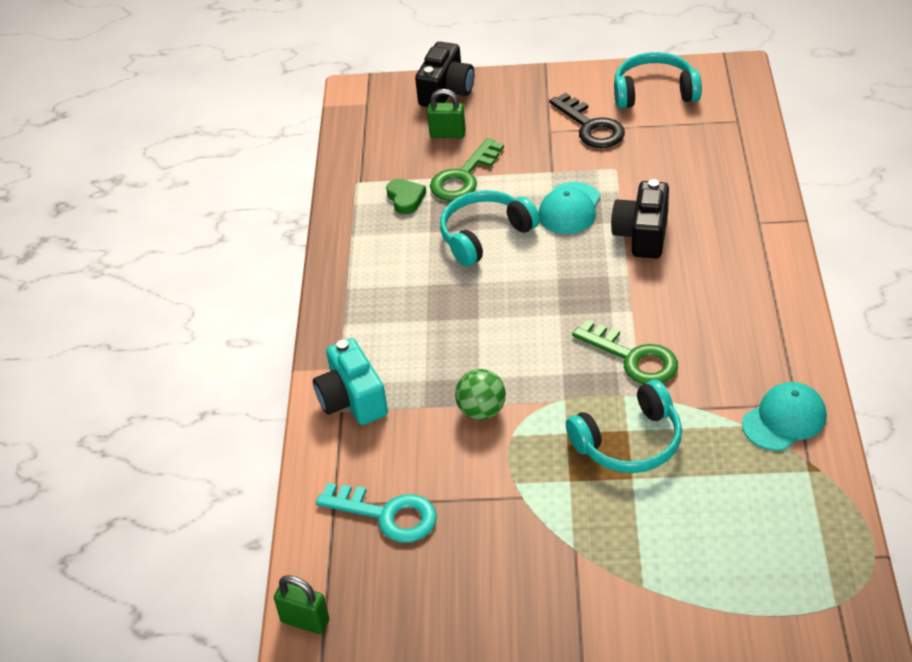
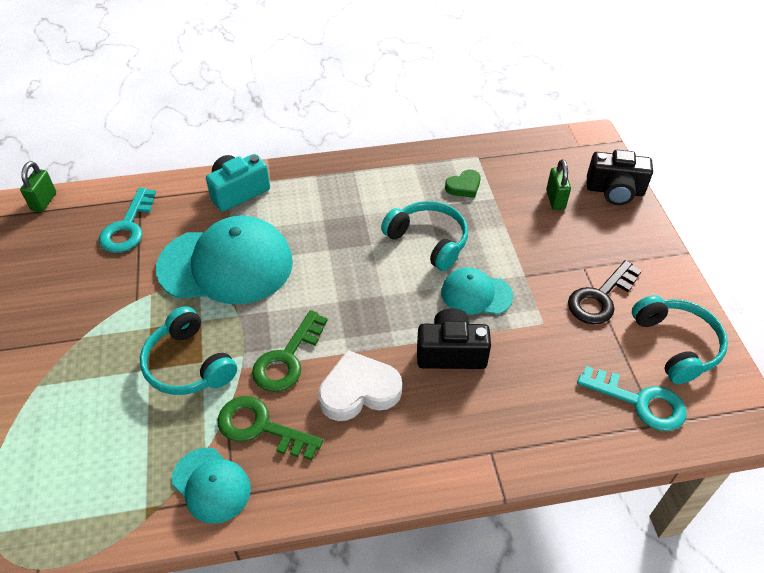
camera: 75 degrees right, 5 degrees up
(463, 177) = (501, 218): green key -> green key (261, 427)
(482, 411) = (226, 265): green ball -> turquoise cap
(681, 304) = (359, 391): none -> white heart
(713, 125) = (639, 402): none -> turquoise key

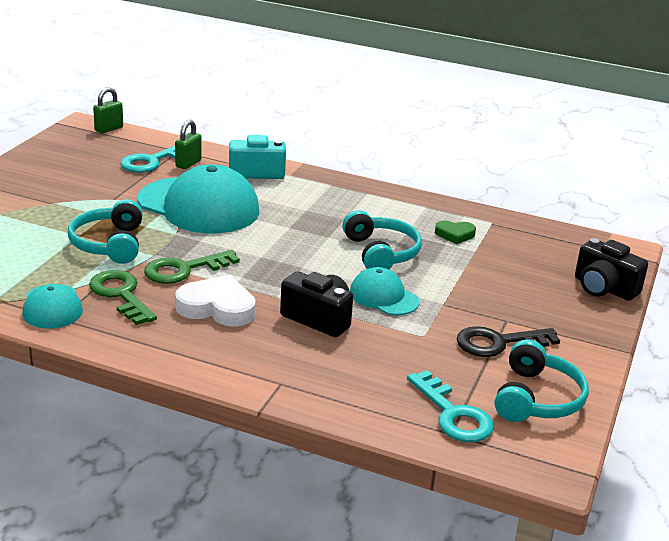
camera: 30 degrees right, 20 degrees down
(555, 200) = (534, 272): green padlock -> green padlock (188, 163)

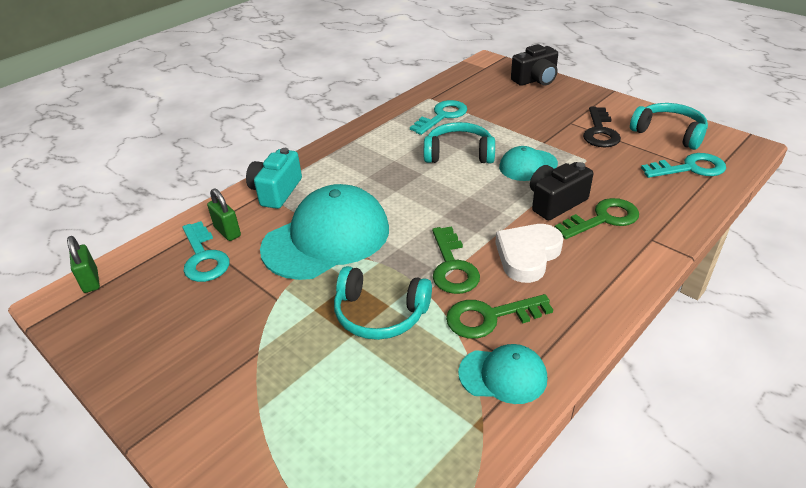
camera: 65 degrees left, 10 degrees up
(303, 350) = (603, 219): none -> green key
(455, 235) = (442, 116): green heart -> turquoise key

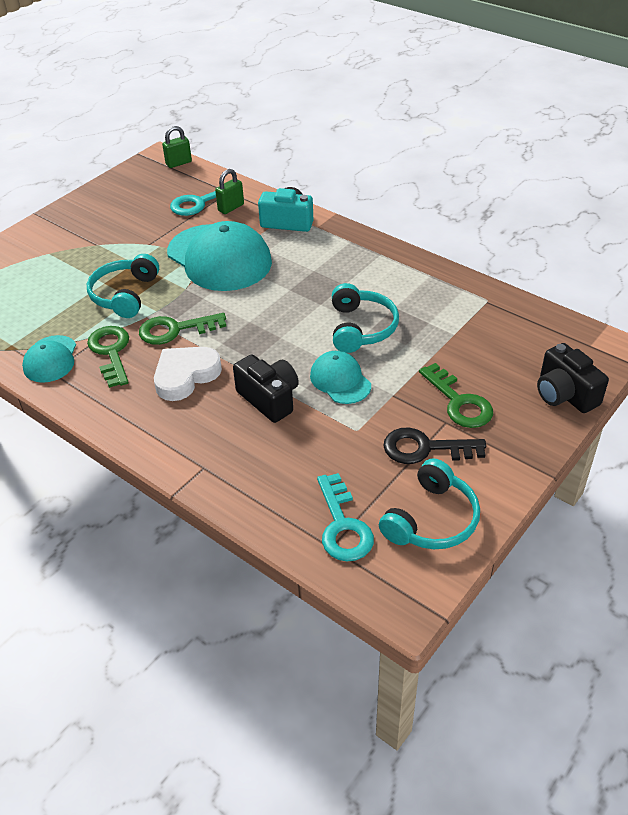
camera: 85 degrees right, 5 degrees up
(442, 116) = (443, 312): turquoise key -> none
(527, 255) = (185, 376): white heart -> white heart turned 75 degrees counterclockwise
(603, 219) = (239, 433): green key -> green key (458, 402)

